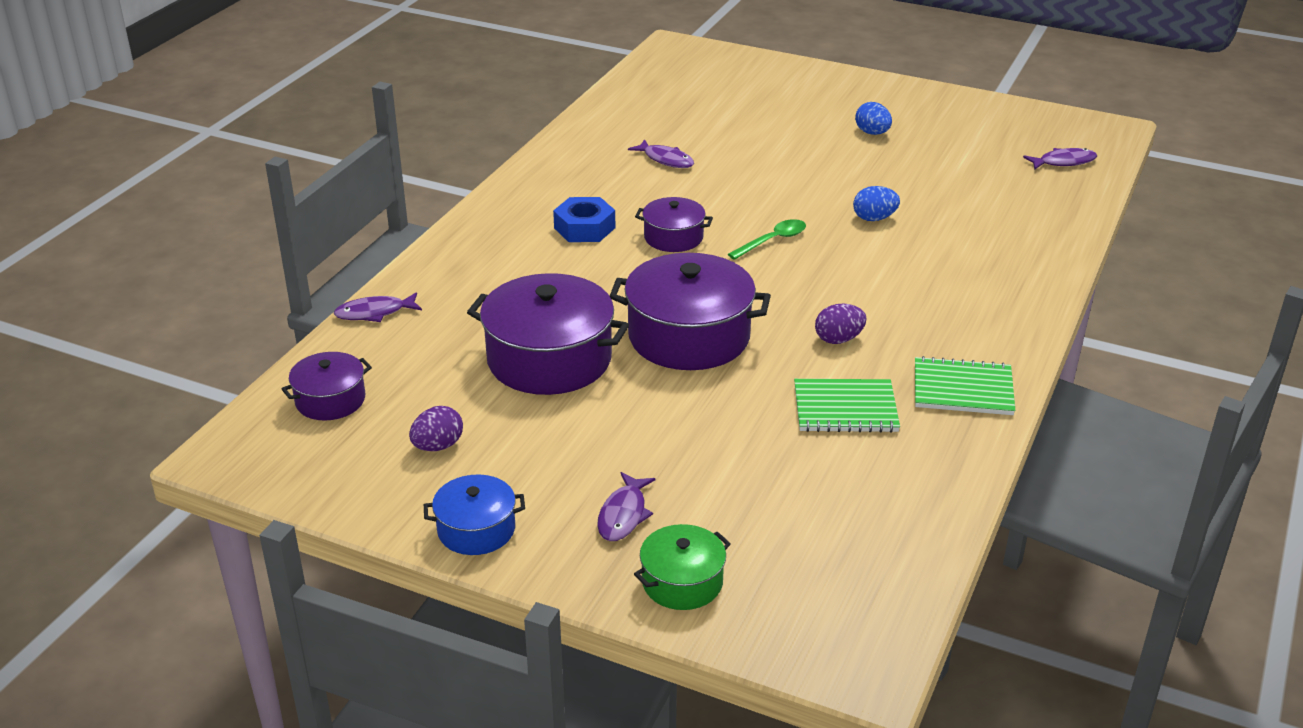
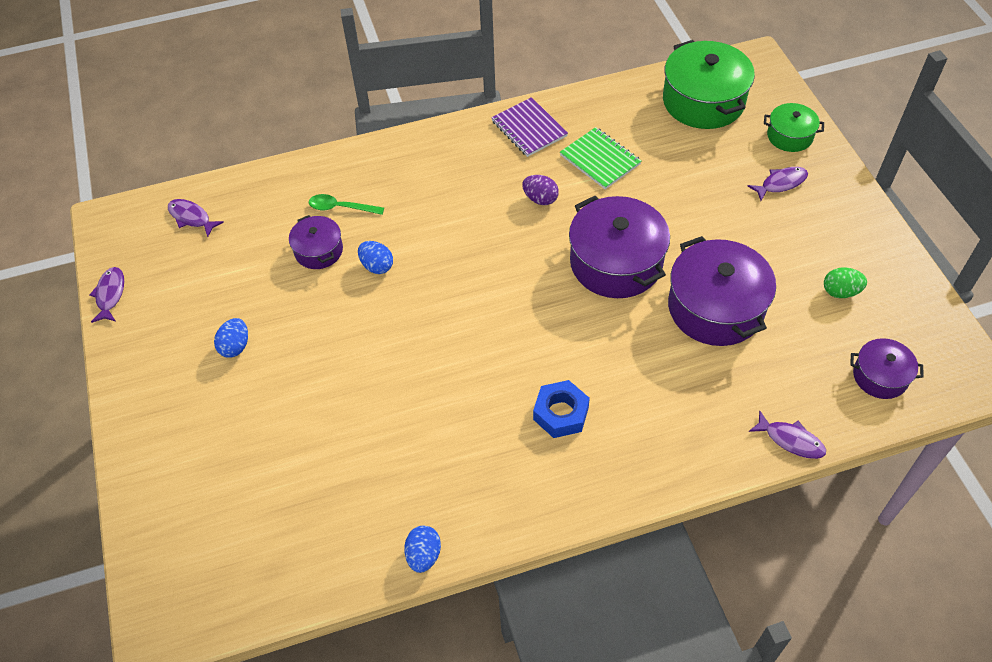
camera: 130 degrees left, 20 degrees up
(438, 446) = (840, 292): purple egg -> green egg
(476, 529) = (863, 226): blue pot -> none
(572, 132) = (423, 555): none -> blue egg
(666, 160) = (408, 445): purple fish -> purple fish (110, 294)
(673, 237) = (516, 353): purple pot -> purple pot (318, 251)
(772, 241) = (463, 298): green spoon -> green spoon (341, 208)
(842, 553) = (703, 101): none -> green pot
(963, 389) = (529, 128): green notebook -> purple notebook

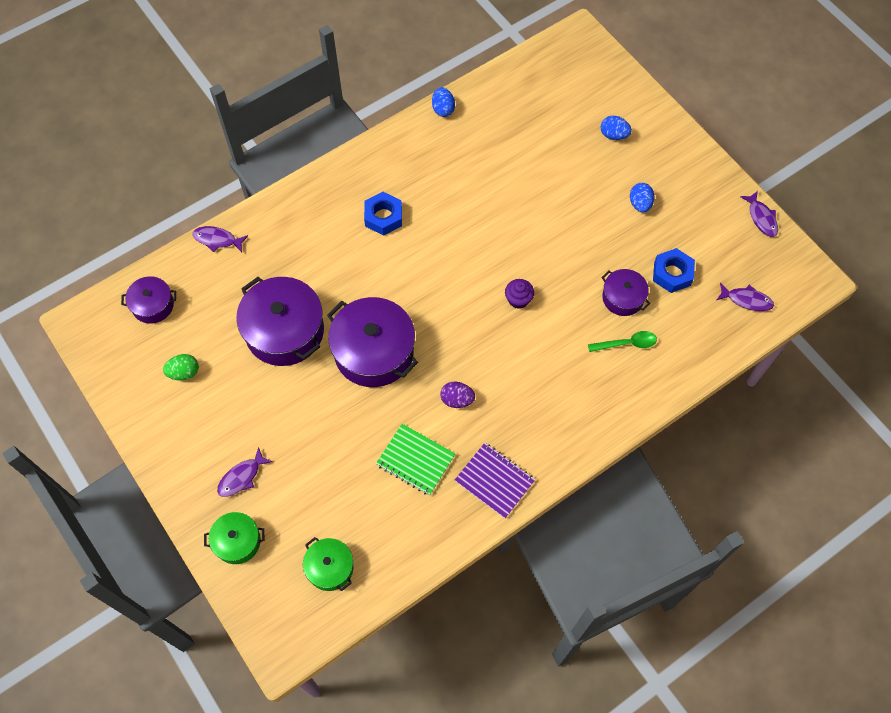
camera: 160 degrees right, 10 degrees up
(250, 261) = (672, 274): none -> blue nut
(377, 266) = (568, 296): blue egg -> blue egg (613, 135)
(434, 276) = (518, 299): none -> purple cupcake
(703, 101) = (330, 567): green pot -> green pot, size x0.54

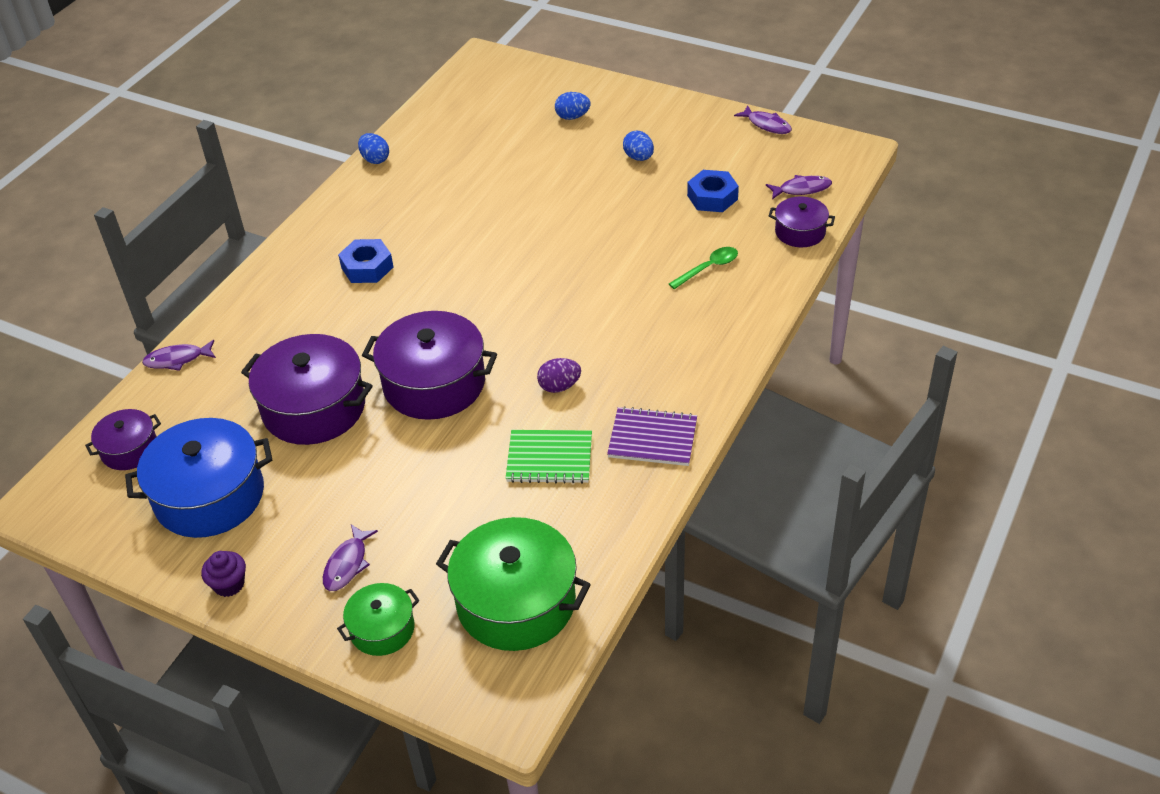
camera: 25 degrees left, 20 degrees down
(184, 372) = (209, 496): green egg -> blue pot
(330, 567) = (516, 602): green pot -> green pot, size x1.86
(518, 299) = (567, 278): purple cupcake -> purple cupcake (229, 584)
(623, 298) = (676, 234): purple pot -> purple pot (800, 232)

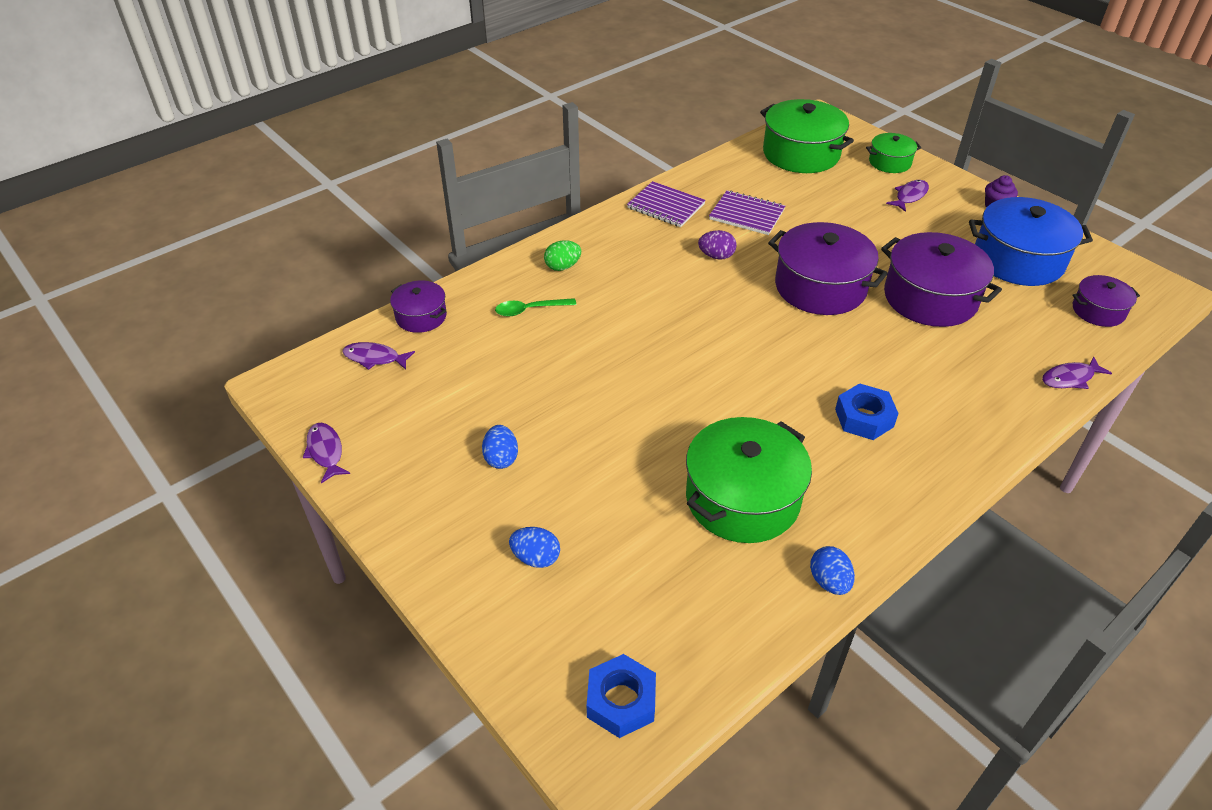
camera: 160 degrees left, 0 degrees up
(177, 359) = (1070, 378): purple fish -> purple fish turned 150 degrees clockwise
(449, 186) = (742, 498): none -> green pot
(549, 458) = (746, 214): green notebook -> purple notebook
(712, 197) = (466, 379): blue nut -> blue nut (621, 701)
(712, 321) = (562, 267): none -> green egg

